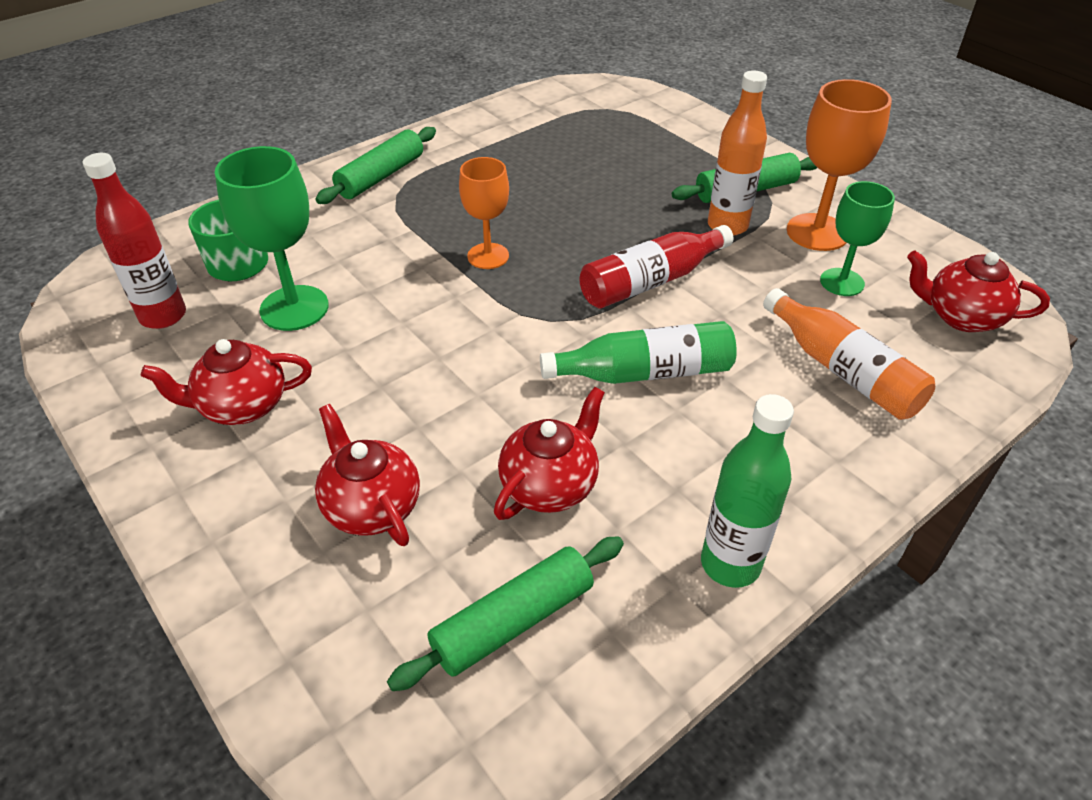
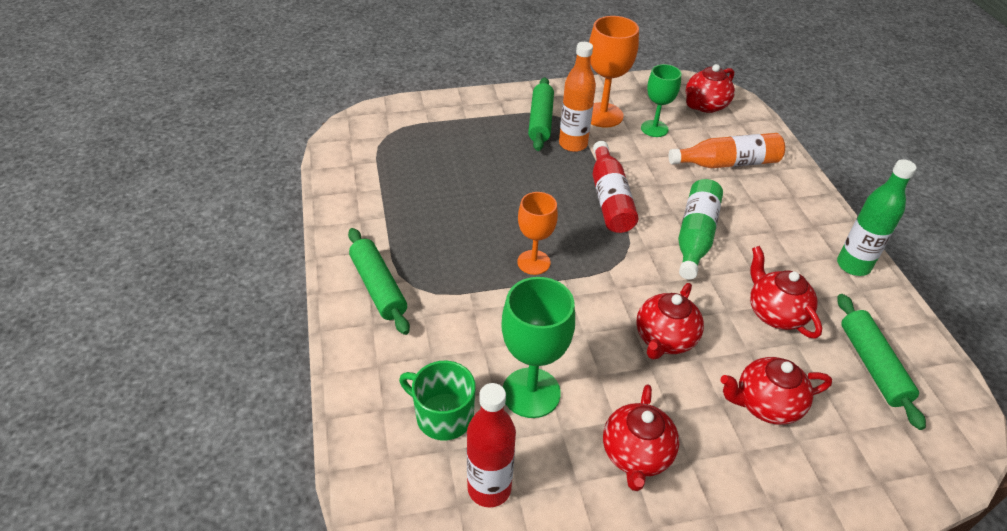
camera: 65 degrees left, 0 degrees up
(432, 387) = (664, 339): none -> red teapot

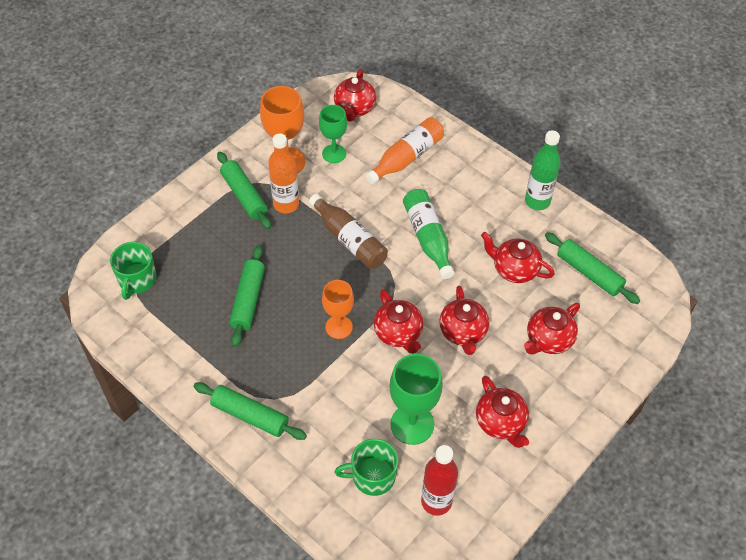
camera: 35 degrees left, 10 degrees up
(389, 135) = (137, 280): none -> green mug
(468, 196) = (248, 300): none -> green rolling pin
(590, 301) = (398, 333): none -> red teapot
(610, 198) = (349, 240): red bottle -> brown bottle

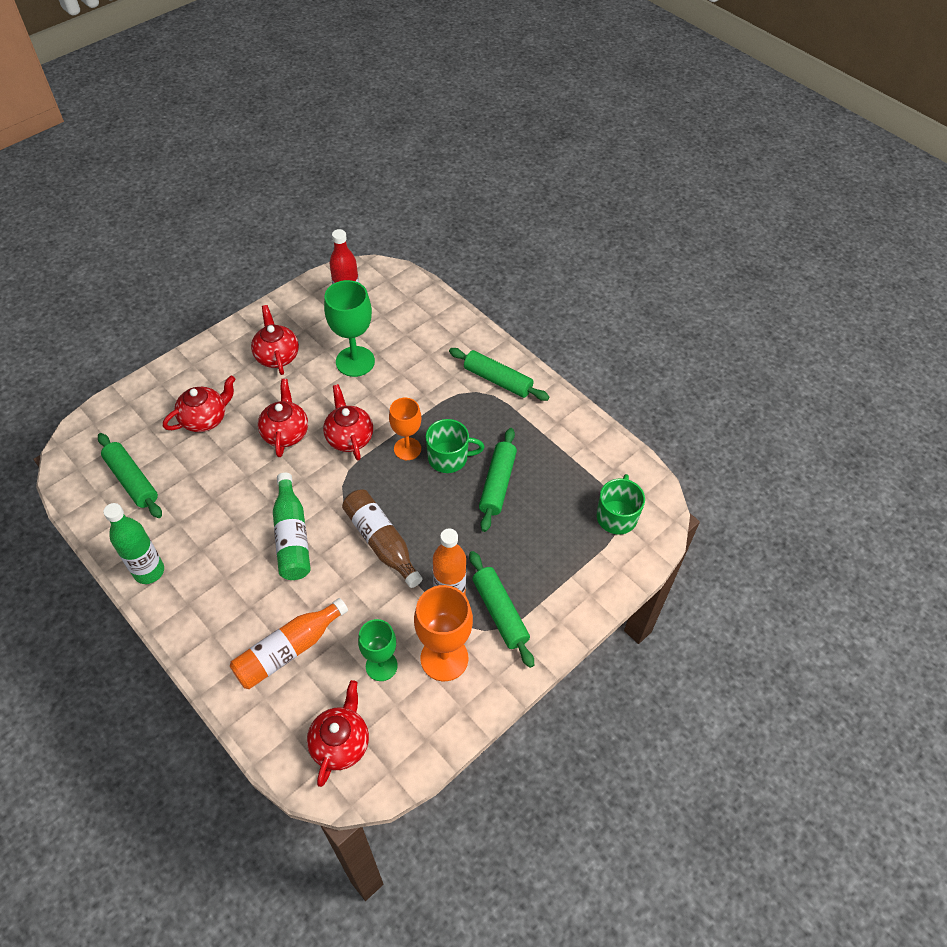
camera: 175 degrees left, 0 degrees up
(372, 476) = (397, 328): green mug -> green mug (449, 458)
(514, 269) = (210, 491): red teapot -> none

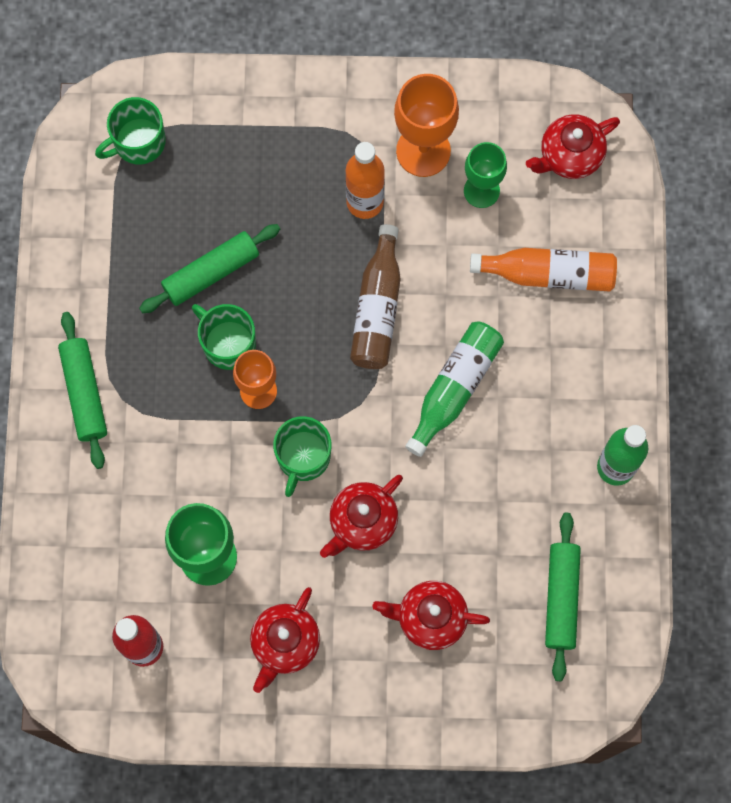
camera: 135 degrees left, 20 degrees up
(349, 437) = (303, 457): red teapot -> green mug
(500, 612) = (337, 148): green rolling pin -> none

